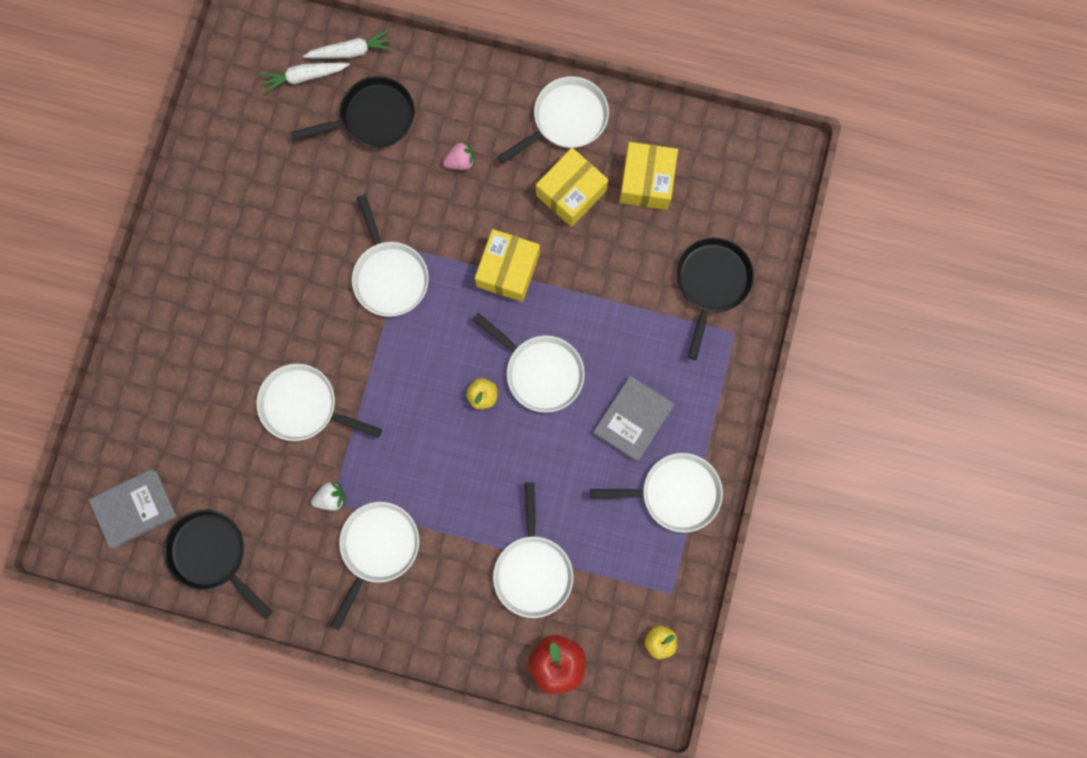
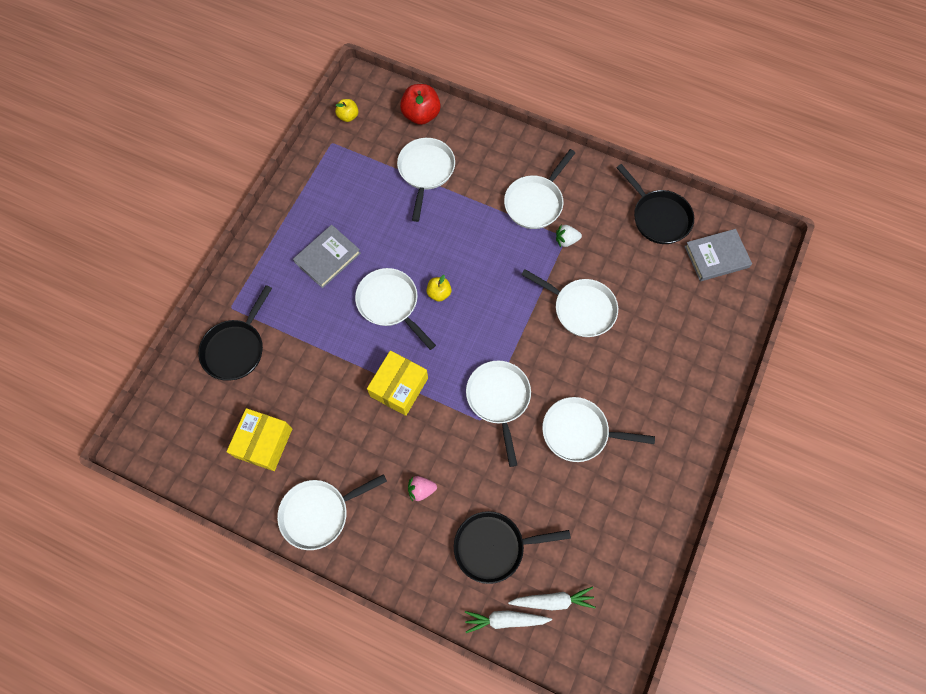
camera: 170 degrees left, 10 degrees down
(571, 193) = (331, 444): yellow box -> none
(675, 493) = (311, 203): white pan -> white pan (579, 432)

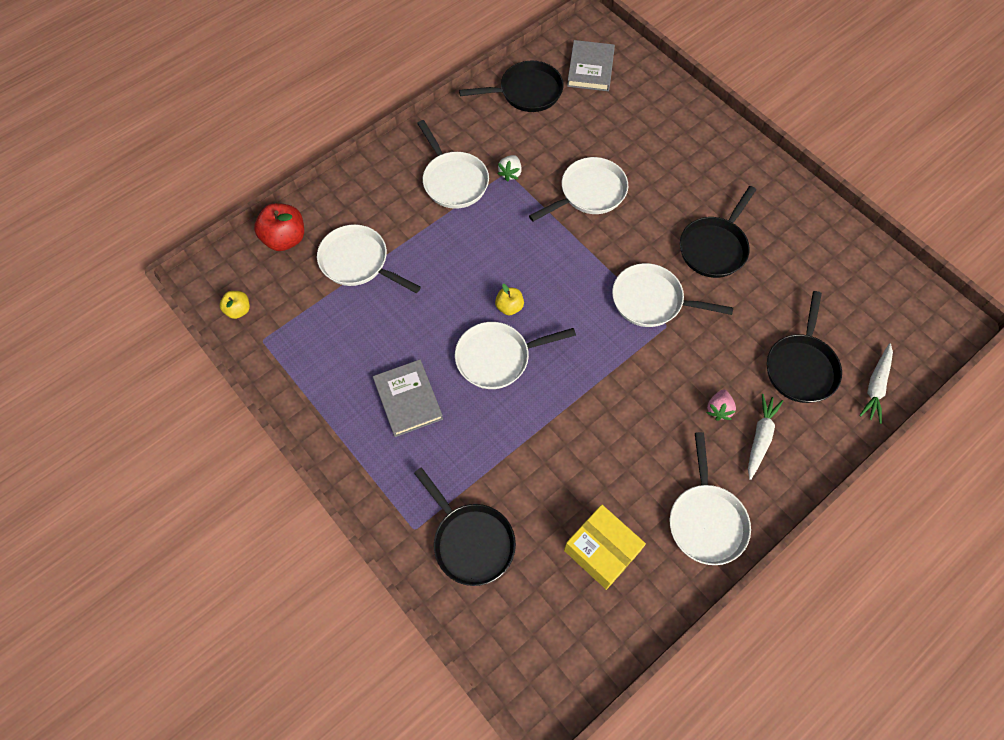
camera: 65 degrees left, 5 degrees down
(399, 387) = (598, 386): yellow box -> none
(552, 600) = (869, 338): white carrot -> white carrot (760, 438)
(579, 432) = (714, 247): white pan -> black pan

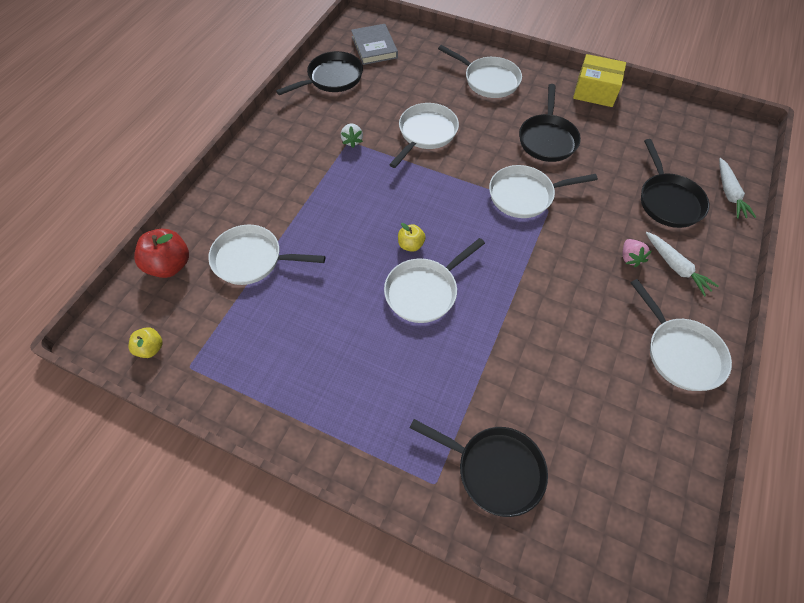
camera: 25 degrees left, 5 degrees down
(408, 399) = (363, 362): grey book -> none
(453, 181) = (306, 163): white pan -> white pan (488, 80)
(601, 551) = (614, 421): yellow box -> yellow box (595, 91)
(760, 438) = (675, 267): white carrot -> white carrot turned 150 degrees clockwise

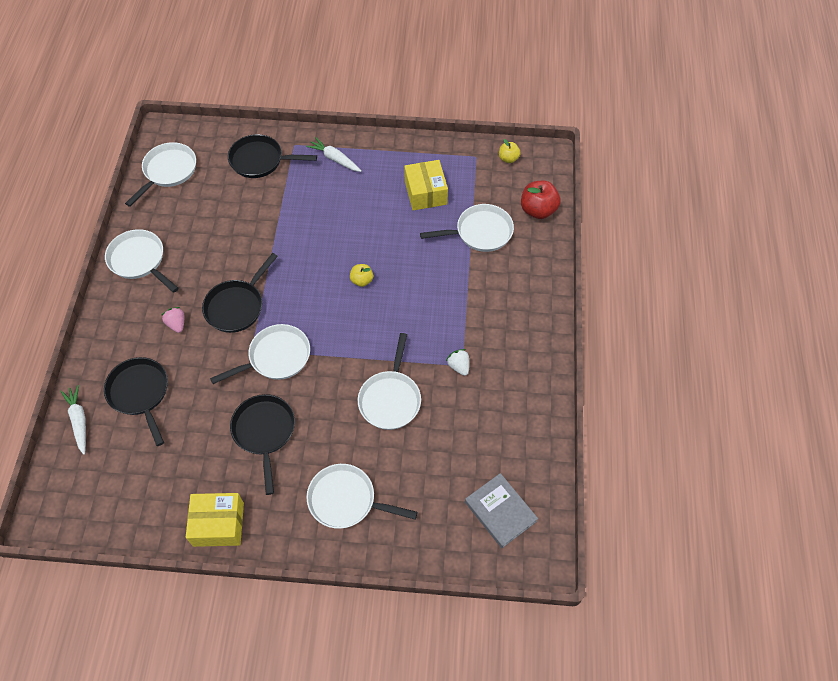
camera: 160 degrees right, 0 degrees up
(285, 332) = (425, 193): none -> yellow box
(332, 78) = (522, 443): black pan -> black pan (237, 306)
(424, 291) = (338, 248): white pan -> white pan (168, 171)
(675, 267) = (138, 328): white carrot -> white carrot (335, 159)

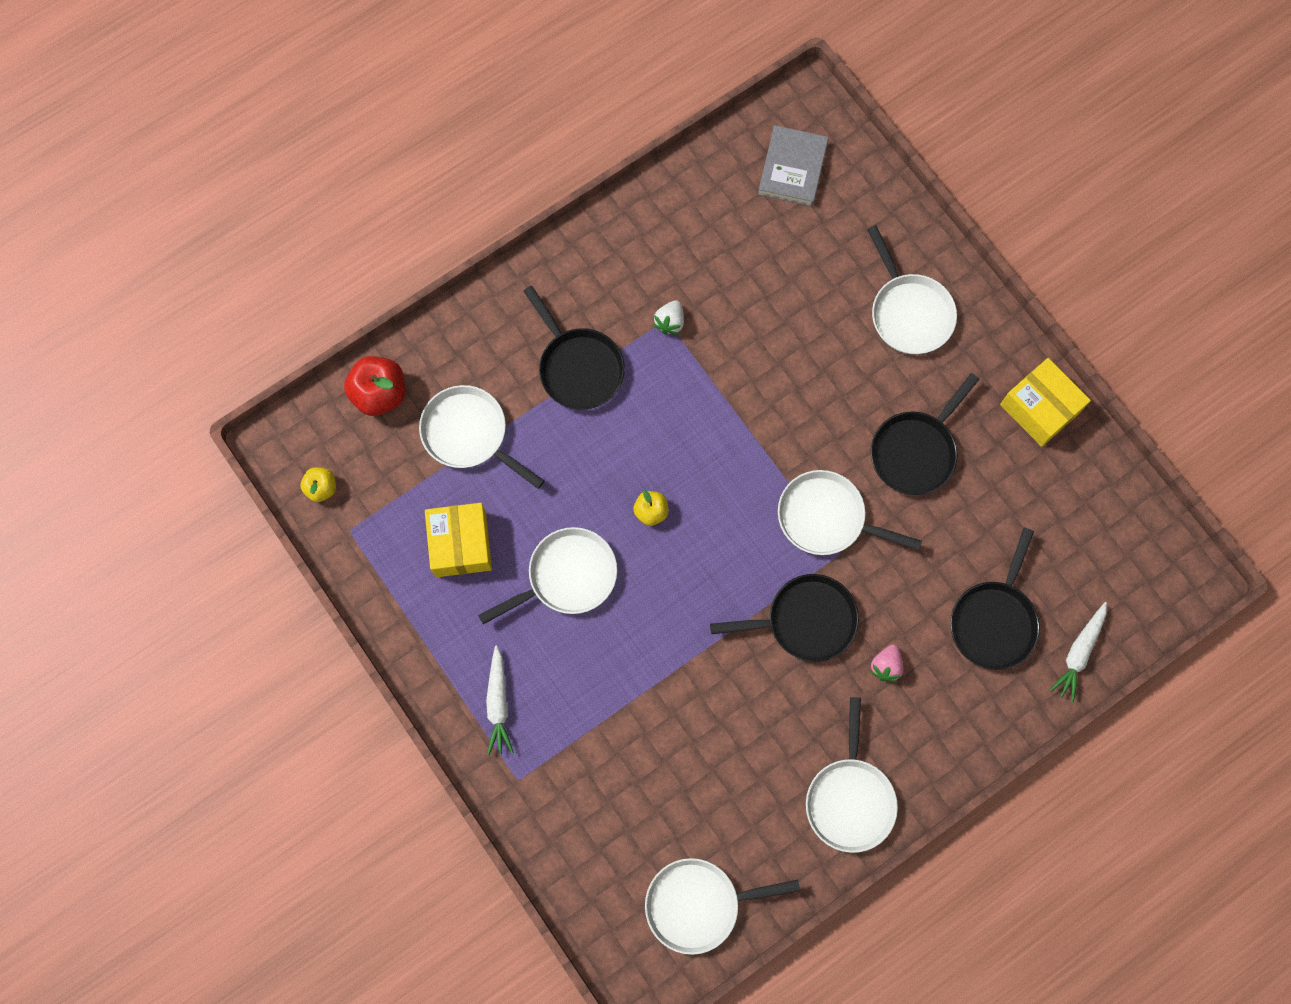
camera: 130 degrees left, 15 degrees up
(260, 160) = (580, 799): black pan -> black pan (578, 367)
(390, 399) = (768, 359): white pan -> white pan (567, 576)
(425, 193) = (460, 544): yellow box -> yellow box turned 45 degrees counterclockwise

